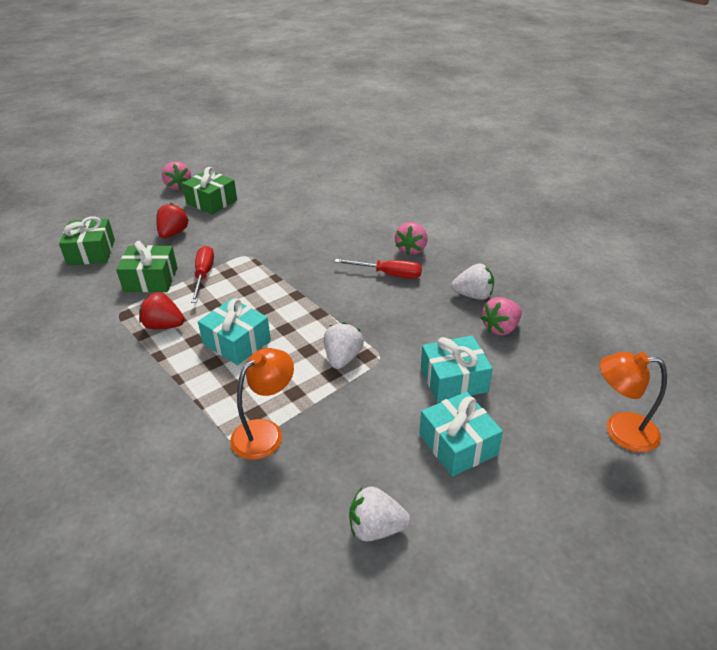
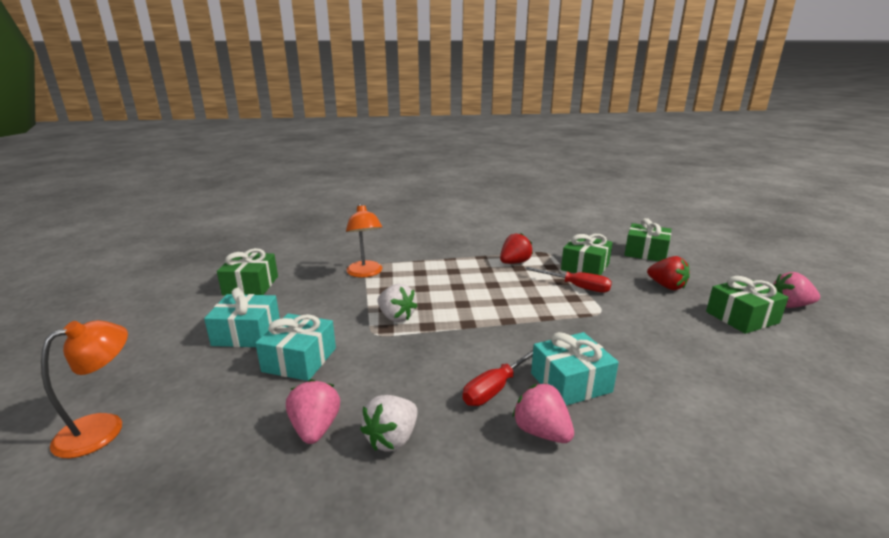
camera: 120 degrees right, 15 degrees down
(237, 342) = (466, 282): turquoise gift -> turquoise gift (570, 382)
(376, 528) = (251, 285): white strawberry -> green gift

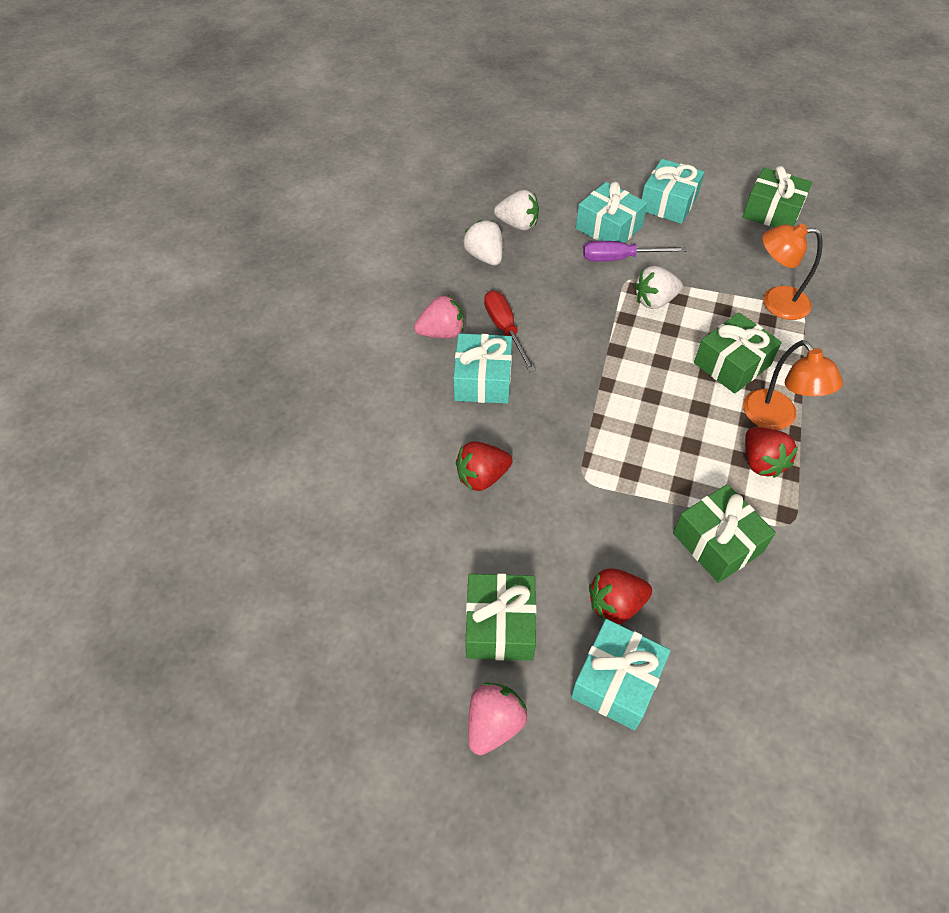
camera: 115 degrees right, 30 degrees up
(103, 428) = (574, 140): orange lamp -> orange lamp (776, 418)
(315, 428) = (517, 224): pink strawberry -> white strawberry
(347, 344) = (619, 258): none -> purple screwdriver
(576, 287) = (658, 493): red screwdriver -> none
(645, 252) = (745, 675): green gift -> green gift (732, 364)
(661, 353) = (482, 477): none -> red strawberry
(704, 279) = (616, 681): none -> turquoise gift

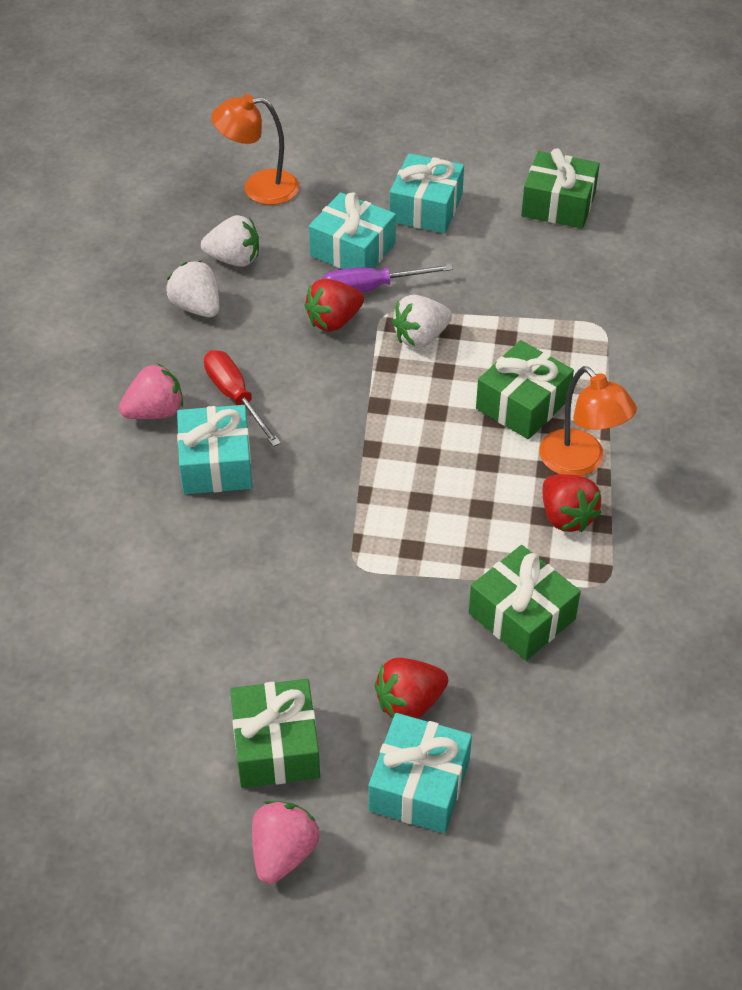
camera: 10 degrees left, 5 degrees down
(482, 477) = (231, 581): red strawberry -> red strawberry (334, 321)
(775, 302) = (570, 320): orange lamp -> orange lamp (259, 188)

